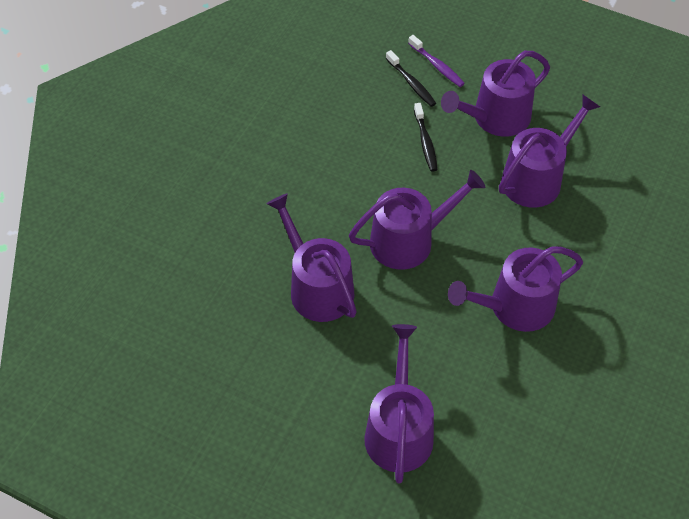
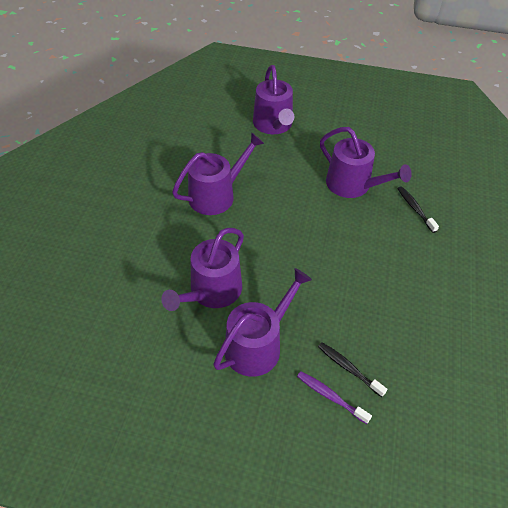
camera: 165 degrees right, 5 degrees down
(409, 240) = (302, 225): purple watering can -> none
(425, 142) = (315, 307): black toothbrush -> black toothbrush (415, 209)

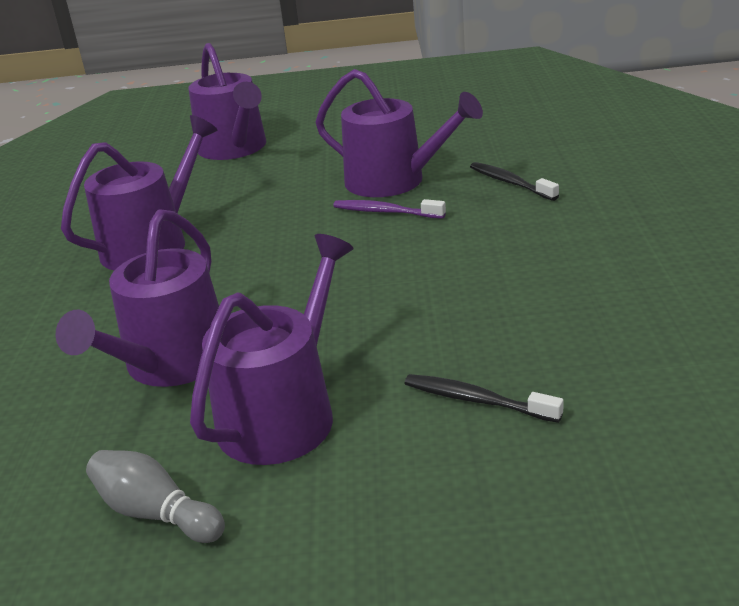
camera: 10 degrees left, 20 degrees down
(190, 387) = (156, 513): none -> grey bowling pin
(330, 396) = (456, 449): purple toothbrush -> purple toothbrush (385, 212)

